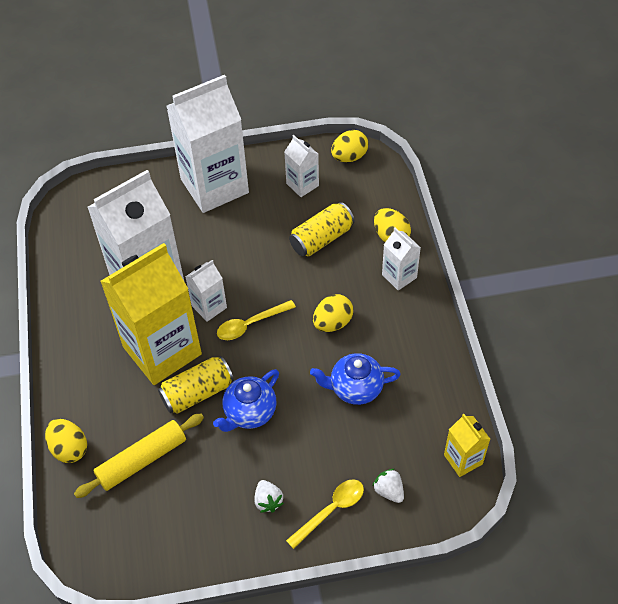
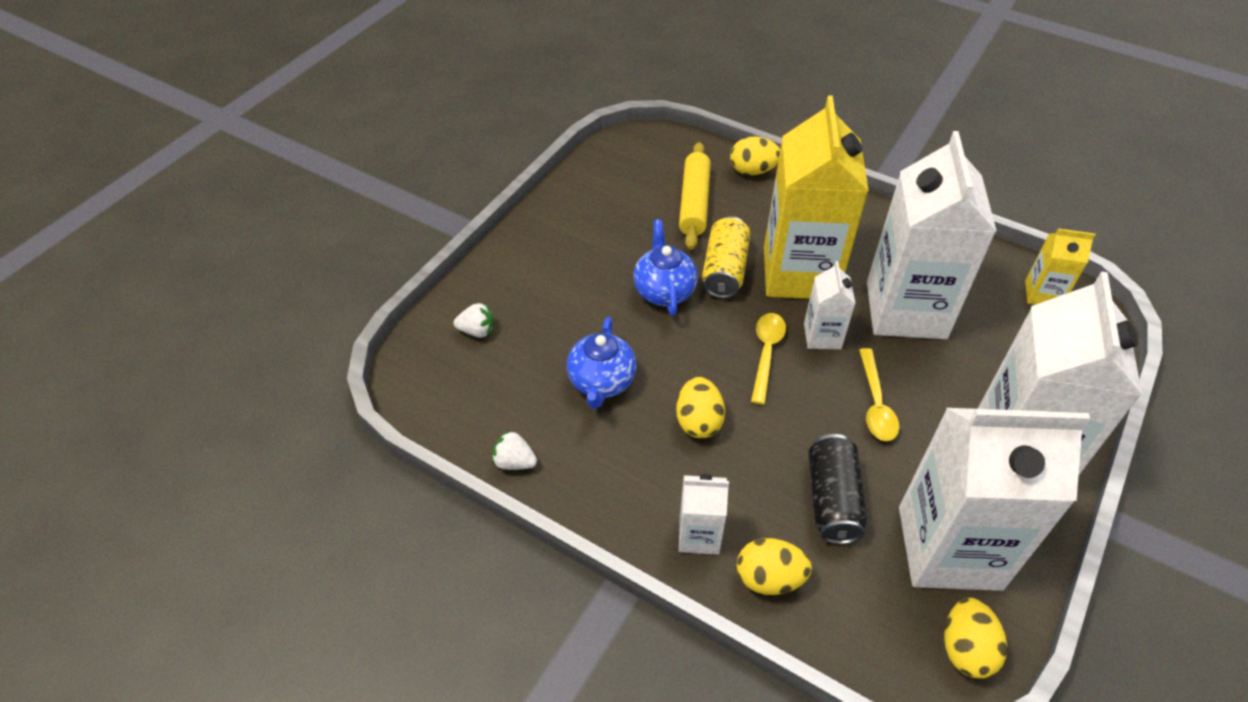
camera: 130 degrees right, 5 degrees down
(268, 501) = (567, 251): white strawberry -> white strawberry (514, 462)
(302, 185) = (949, 547): white carton -> white carton, size x2.19
(321, 238) = (832, 500): yellow can -> black can
(331, 510) = (510, 282): yellow spoon -> yellow spoon (875, 403)
(355, 388) = (601, 382): blue teapot -> blue teapot turned 150 degrees clockwise
(463, 459) = (434, 406): yellow carton -> yellow carton (1042, 294)

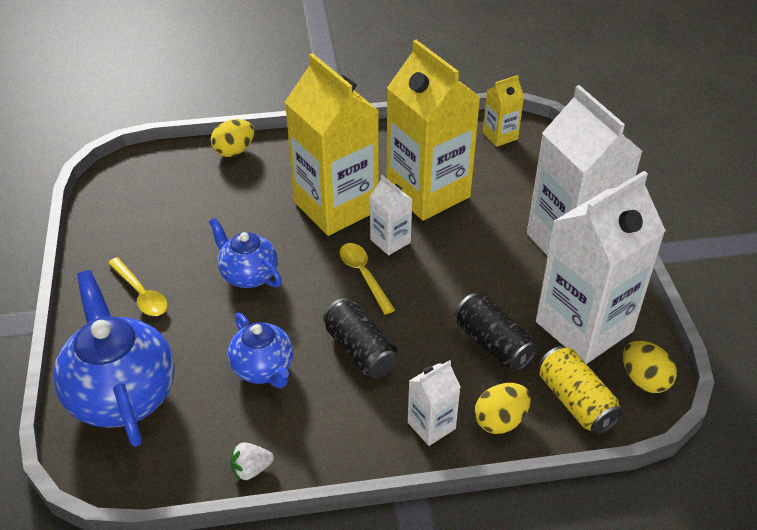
camera: 40 degrees left, 5 degrees down
(477, 331) = (122, 394): white strawberry -> blue teapot
(694, 203) = (210, 197): yellow rolling pin -> none
(698, 421) = (360, 350): yellow egg -> black can
(724, 270) = (280, 234): yellow can -> yellow can (575, 401)
(875, 403) = (464, 265): yellow spoon -> yellow spoon (141, 294)
(906, 310) = (428, 192): white carton -> yellow carton

